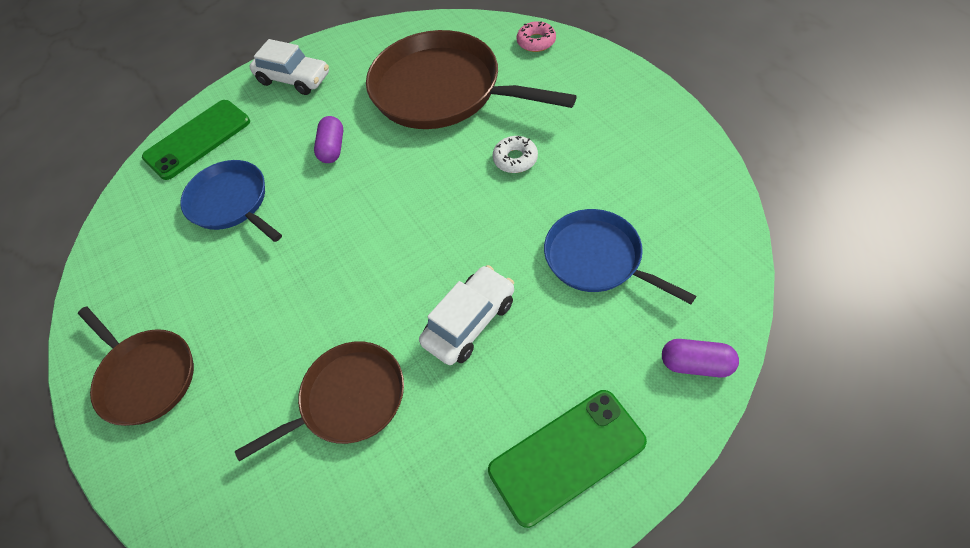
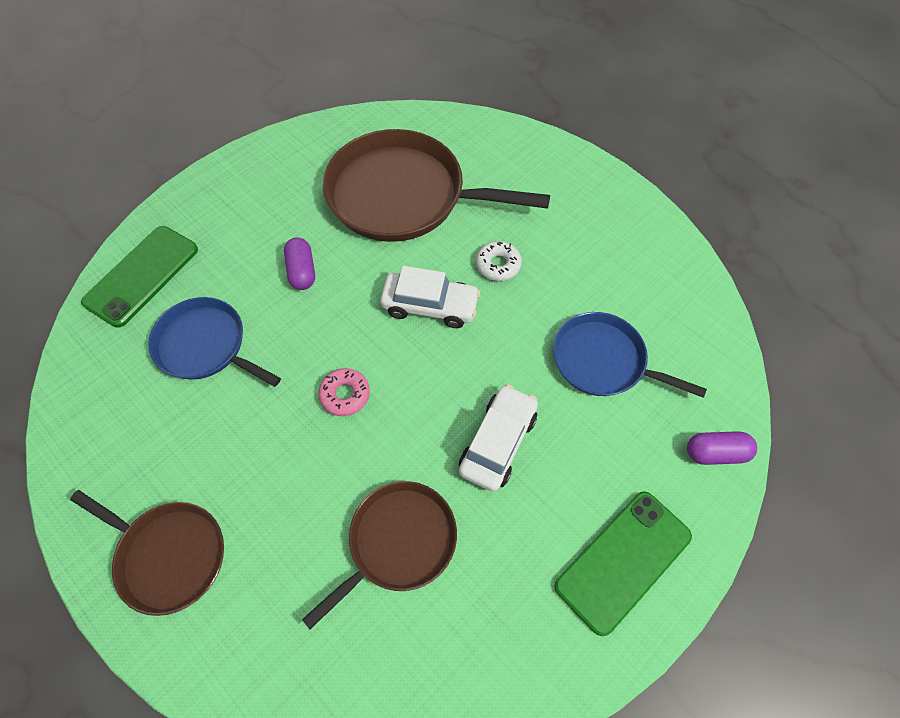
camera: 20 degrees left, 5 degrees up
(294, 79) = (234, 194): white car -> white car (430, 306)
(536, 41) = (486, 134): pink donut -> pink donut (345, 395)

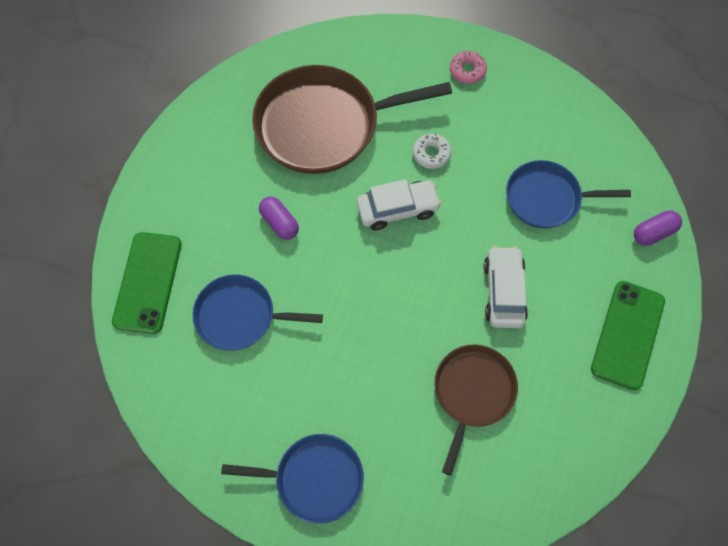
camera: 25 degrees left, 5 degrees up
(168, 555) = (314, 478): brown pan -> blue pan
(345, 395) = (373, 306): pink donut -> pink donut (467, 70)

